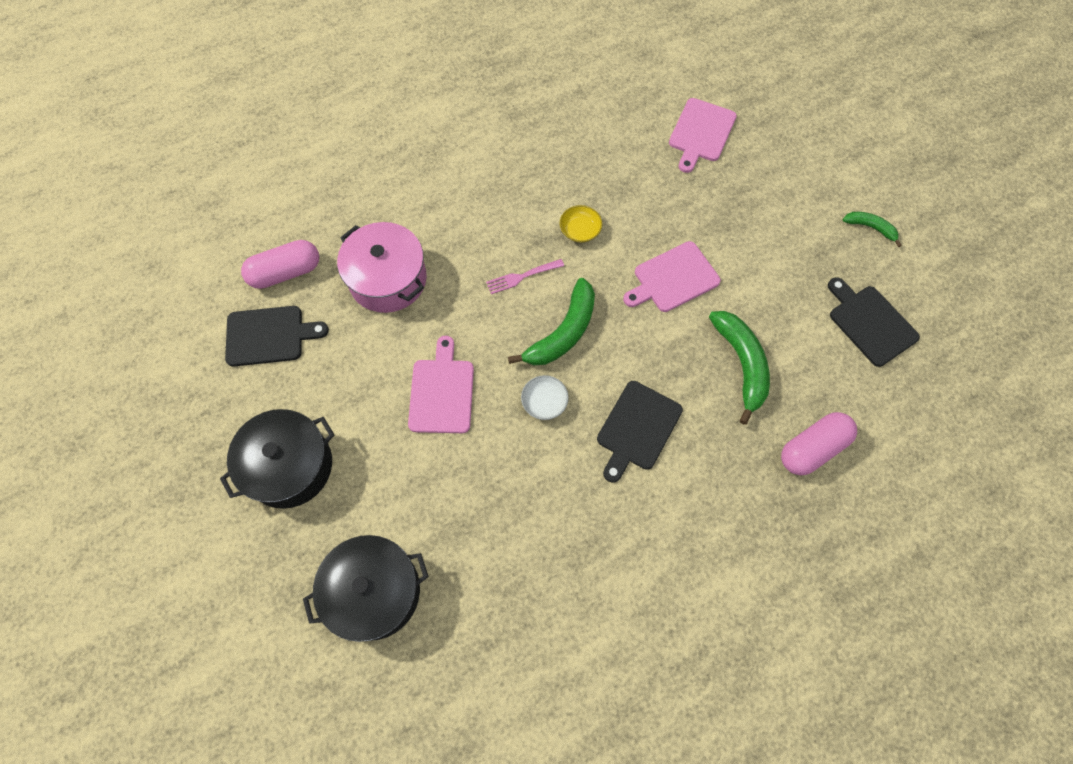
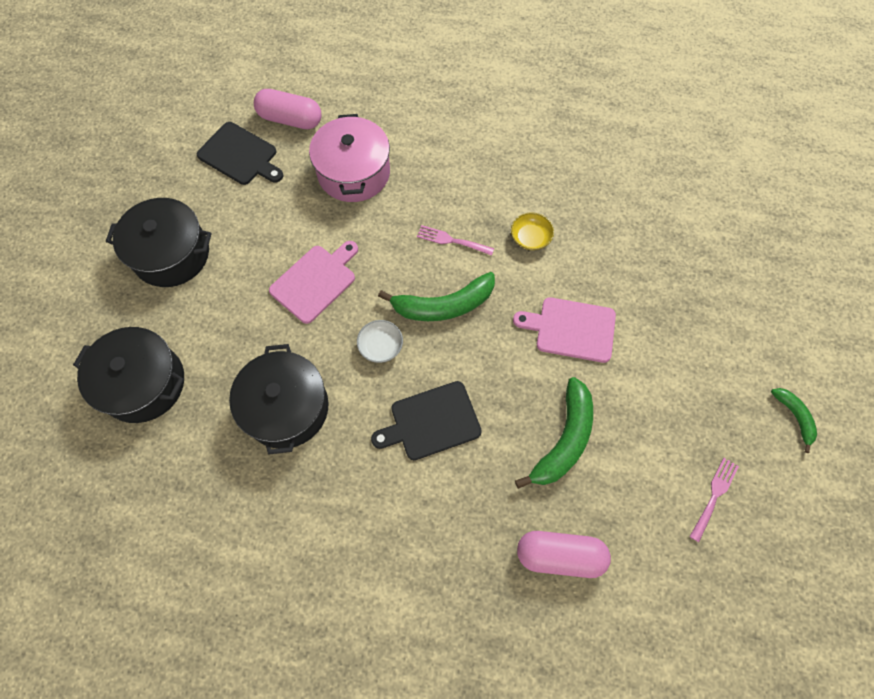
camera: 40 degrees right, 0 degrees up
(516, 510) = (286, 408): none -> black pot
(701, 133) = (708, 230): pink cutting board -> none
(870, 323) = (714, 496): black cutting board -> pink fork

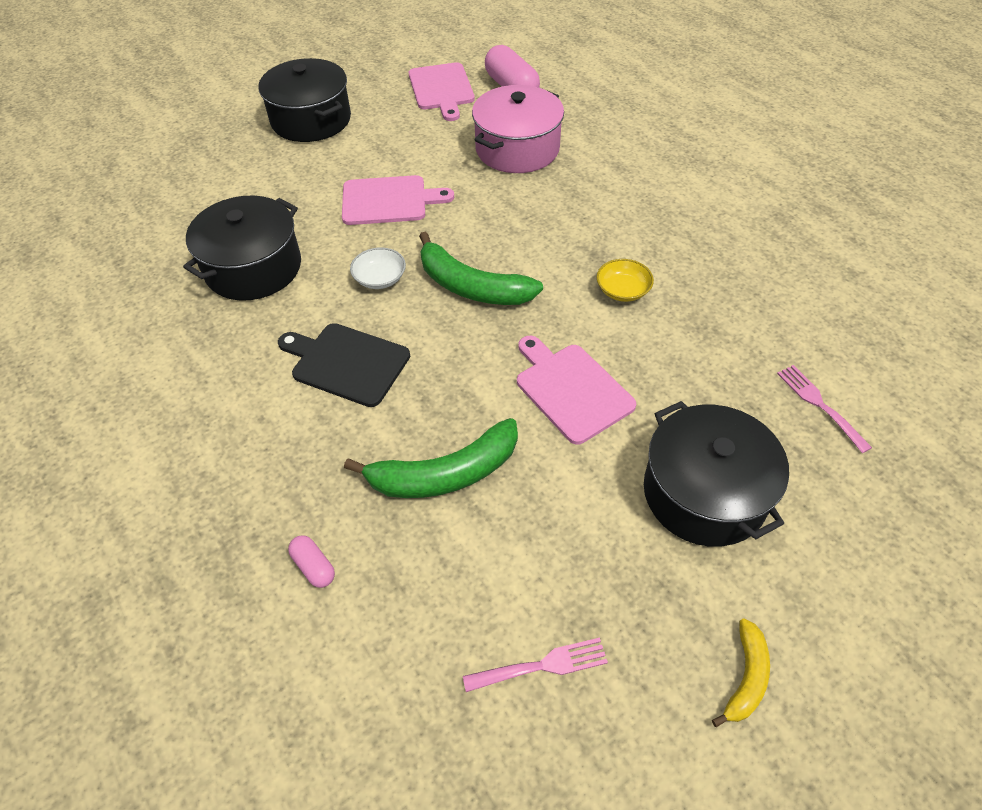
camera: 45 degrees right, 15 degrees down
(143, 383) = (186, 183): black pot -> black pot (704, 493)
(240, 155) = (442, 89): black cutting board -> pink cutting board
(452, 240) = (542, 245): pink fork -> pink fork (819, 405)
(560, 555) = (314, 566): pink capsule -> pink capsule, size x0.49
(794, 417) = (745, 677): green banana -> yellow banana

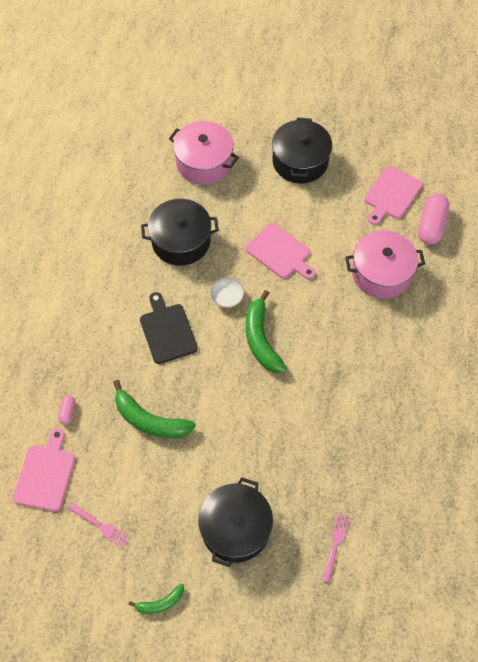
camera: 45 degrees right, 10 degrees up
(194, 184) = (204, 162): none -> pink pot
(571, 390) = (240, 432): pink cutting board -> pink cutting board (45, 474)
(622, 290) = (325, 406): yellow bowl -> none
(745, 677) = (161, 603): yellow banana -> green banana

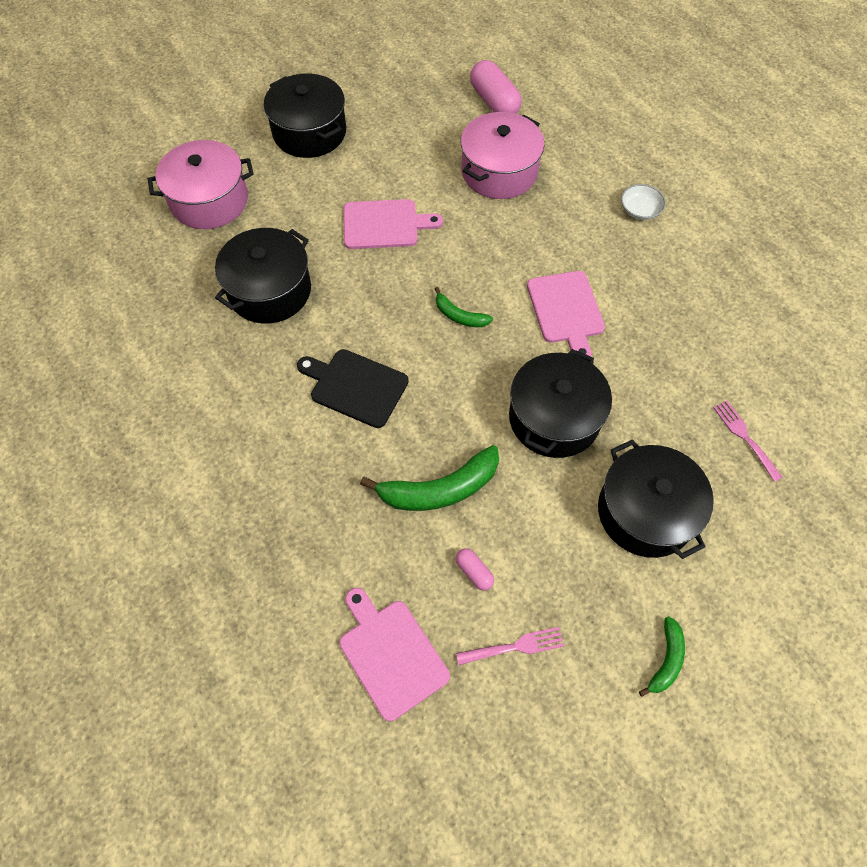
camera: 45 degrees left, 0 degrees up
(67, 412) = (339, 564): pink capsule -> pink capsule (474, 572)
(227, 297) = (380, 305): white bowl -> white bowl (640, 210)
(246, 438) = (554, 418): none -> black pot
(261, 339) = (459, 316): green banana -> green banana, size x0.54
(391, 194) = (429, 101): pink cutting board -> pink cutting board (566, 310)

